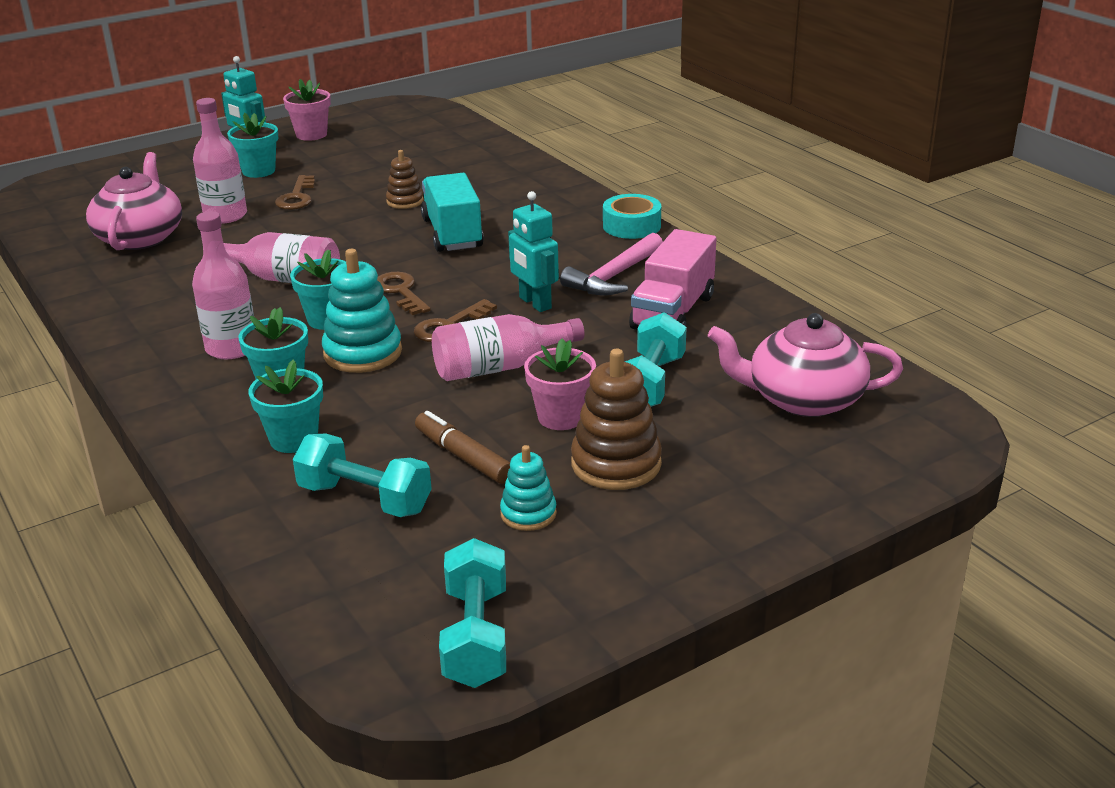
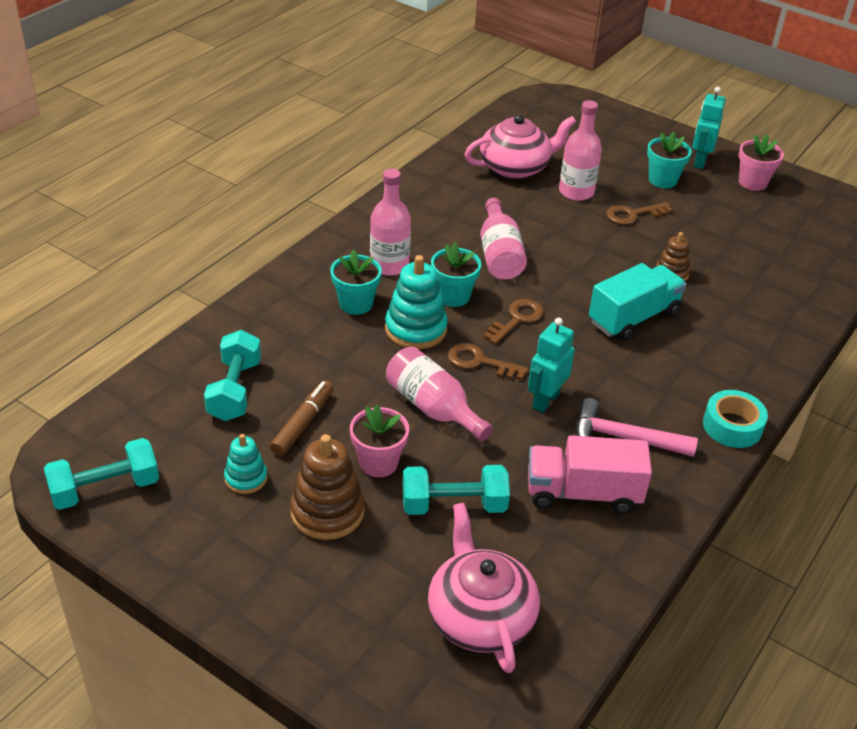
camera: 65 degrees right, 10 degrees up
(294, 439) = (290, 334): turquoise flower pot -> none

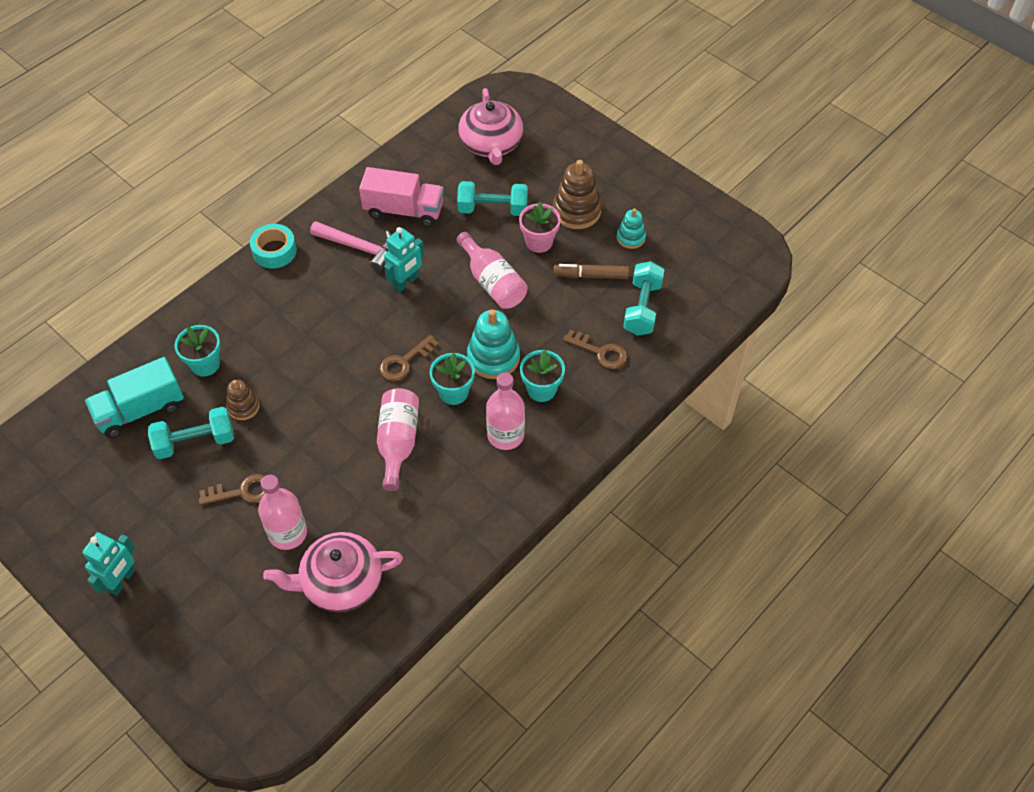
camera: 170 degrees left, 15 degrees up
(105, 489) = (724, 237): turquoise dumbbell -> turquoise dumbbell (195, 442)
(302, 424) = (591, 276): brown marker -> brown marker turned 60 degrees clockwise
(480, 362) = (447, 320): brown key -> brown key (600, 352)
(633, 318) = (302, 357): turquoise truck -> turquoise truck (140, 410)
(662, 180) = (183, 548): turquoise flower pot -> turquoise flower pot (205, 364)
(752, 182) = (84, 537): pink flower pot -> none

